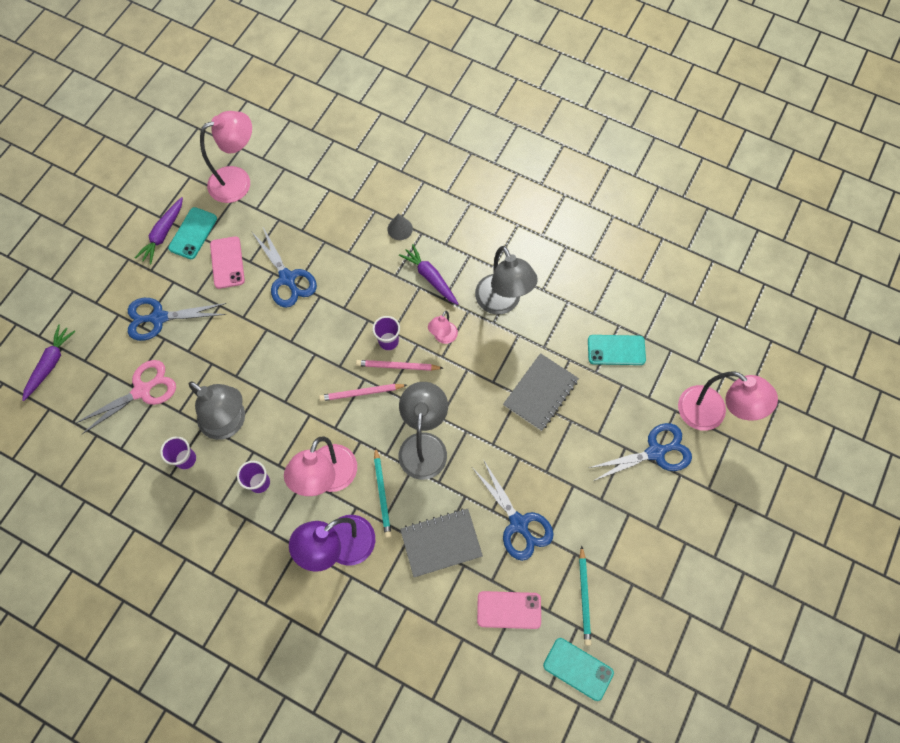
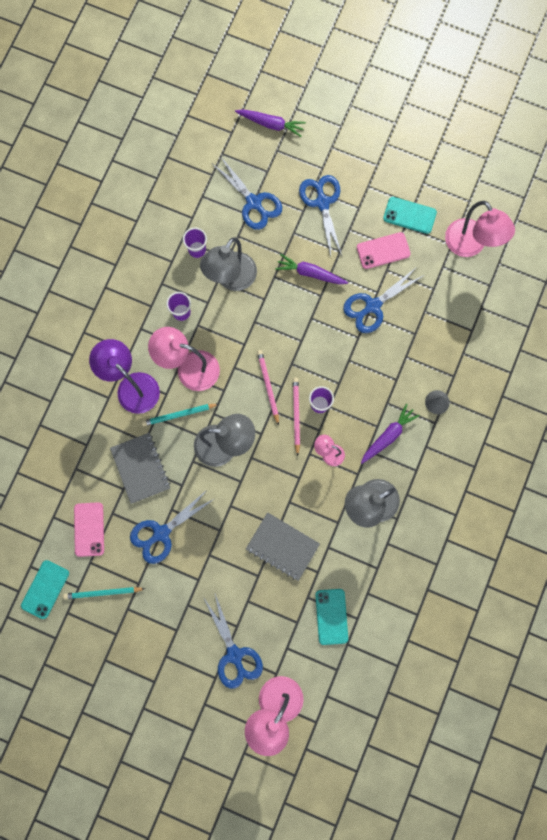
camera: 85 degrees right, 10 degrees up
(142, 391) = (254, 203): pink scissors -> blue scissors
(163, 234) = (405, 190): purple carrot -> purple carrot (310, 273)

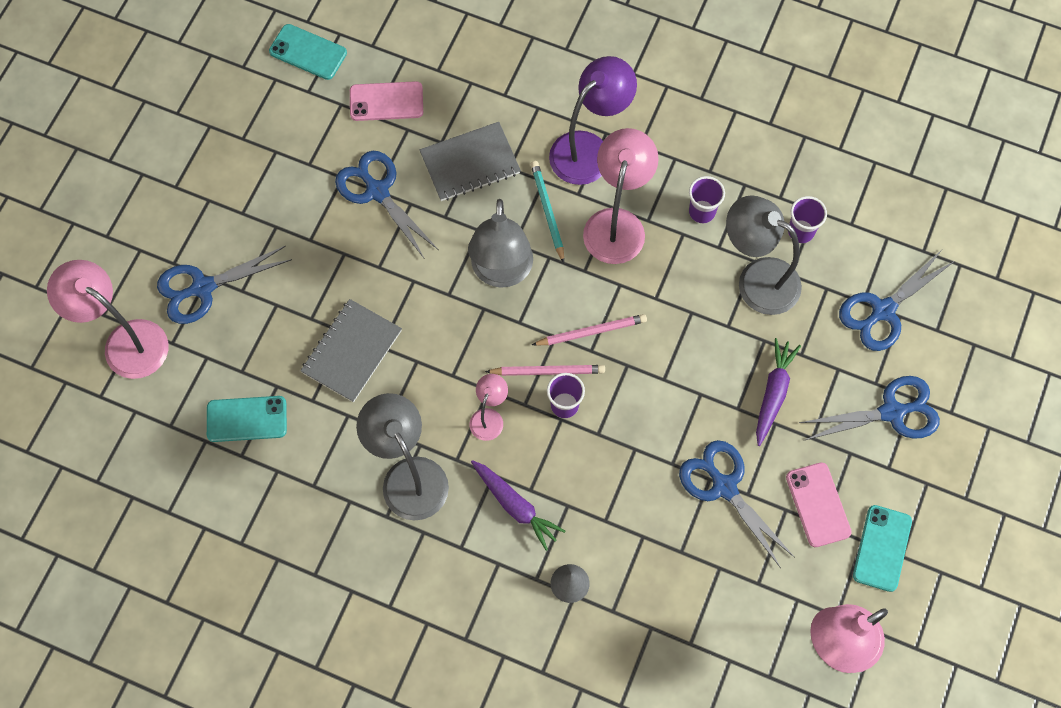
camera: 90 degrees right, 10 degrees down
(103, 592) = (299, 121): turquoise pencil -> none
(271, 124) = (1017, 335): purple carrot -> none

